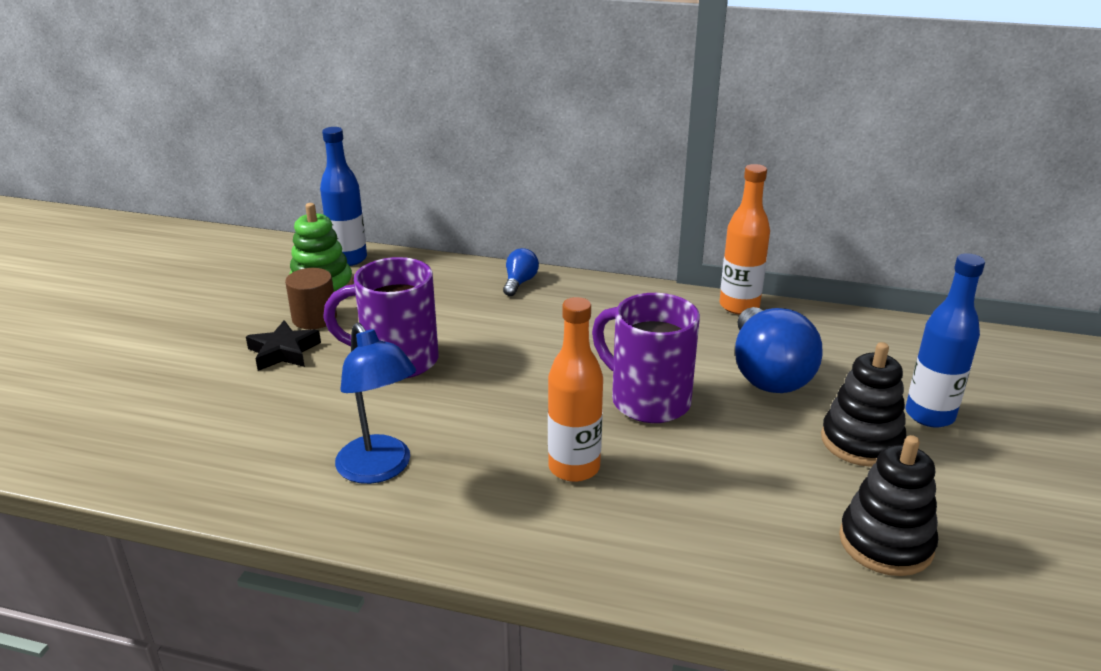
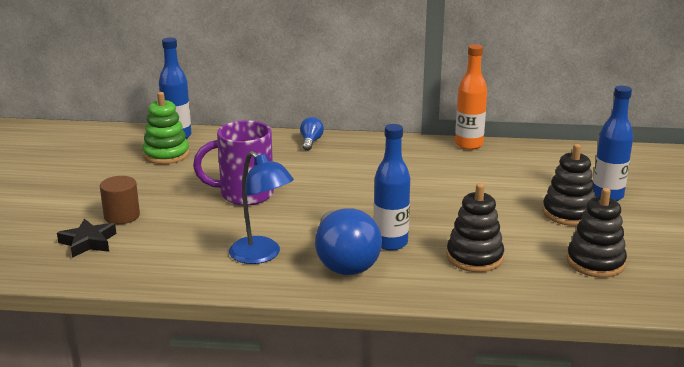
camera: 10 degrees left, 5 degrees down
(283, 352) = (159, 196): black star -> black star (88, 242)
(314, 318) = (171, 174): brown cylinder -> brown cylinder (122, 216)
(574, 467) = (390, 243): orange bottle -> blue bottle
(647, 400) = (425, 203): purple mug -> none
(693, 510) = (474, 257): none -> black stacking toy
(767, 373) = (499, 182): blue light bulb -> blue light bulb (344, 261)

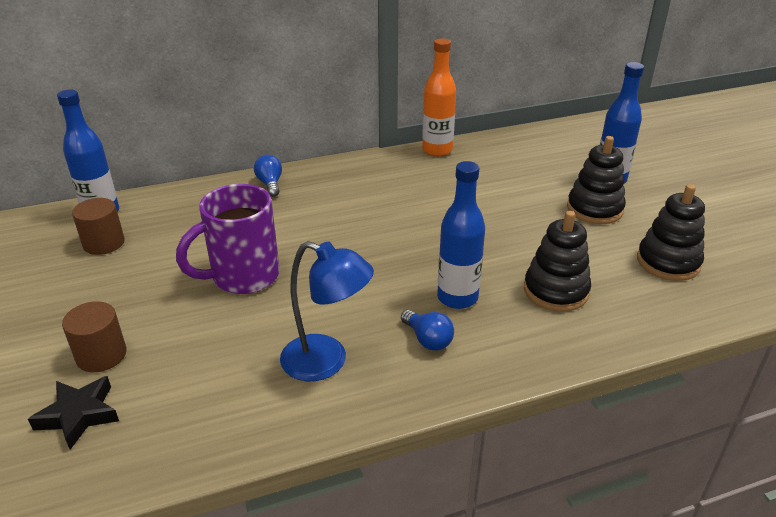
camera: 25 degrees left, 10 degrees up
(166, 154) = (104, 243): green stacking toy -> brown cylinder
(344, 261) = (428, 339): blue light bulb -> blue light bulb, size x0.47

